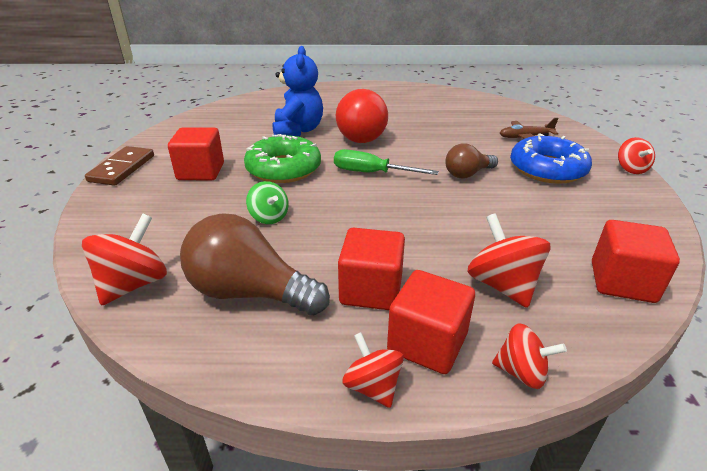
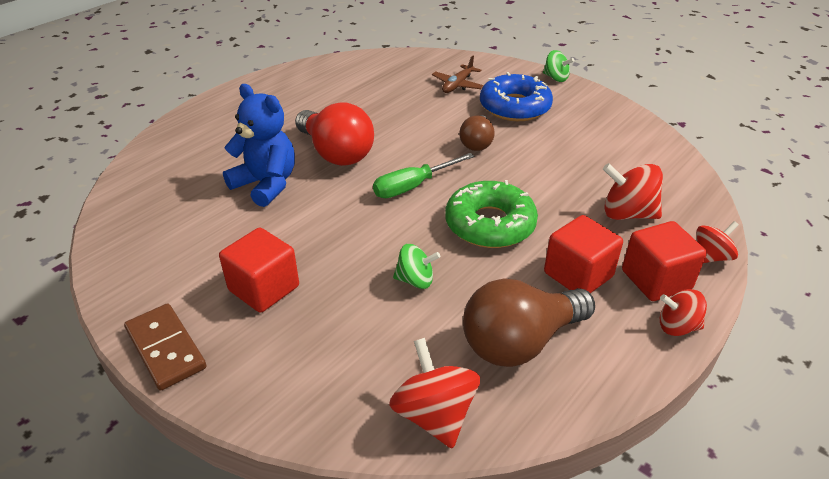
camera: 50 degrees left, 5 degrees up
(283, 169) = (335, 231): green donut -> green donut (490, 224)
(622, 282) = (666, 167): red cube -> none
(631, 169) = (556, 78): red spinning top -> green spinning top

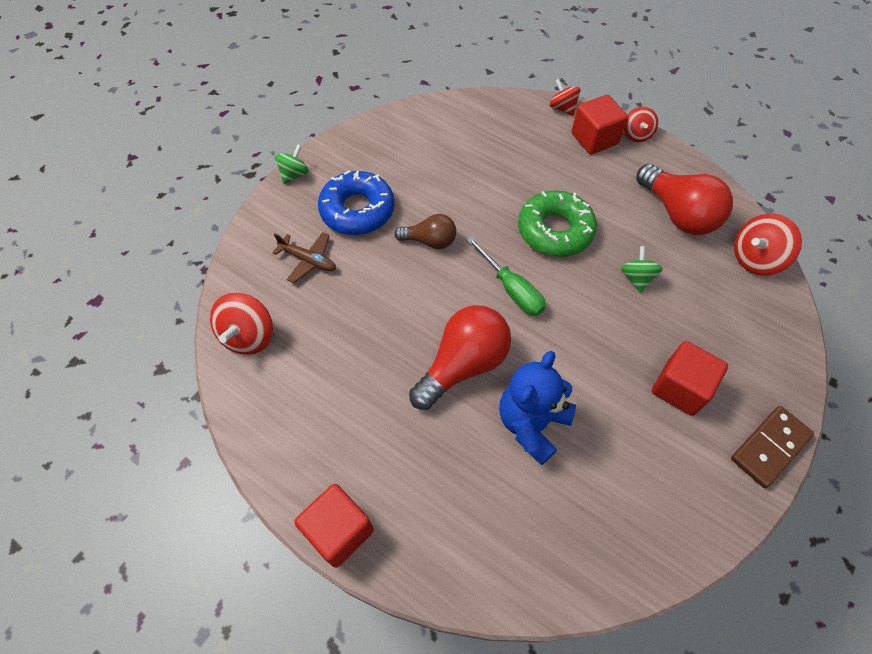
camera: 95 degrees left, 20 degrees up
(520, 342) = (678, 214): brown light bulb -> red light bulb
(578, 275) = (601, 179): red cube -> red cube (339, 530)
(627, 214) = (522, 145): red spinning top -> red spinning top (249, 336)

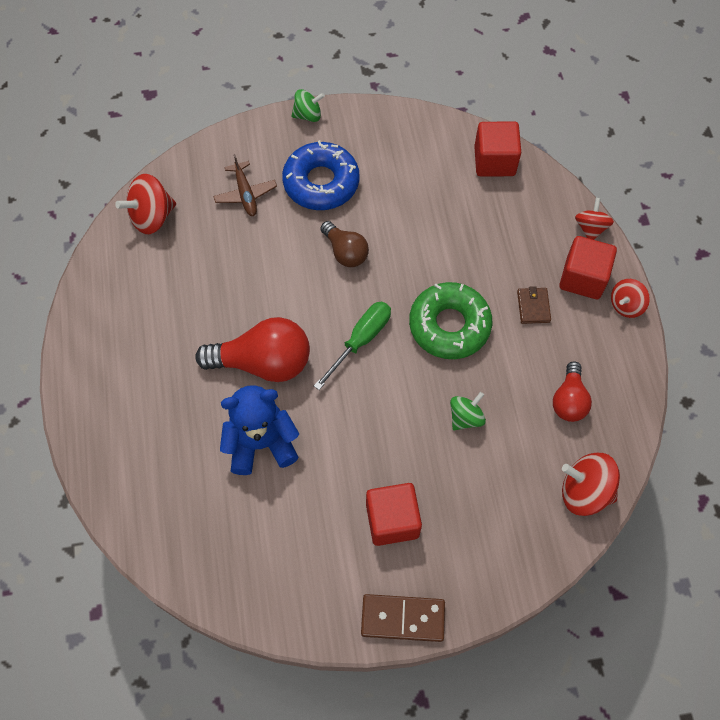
camera: 45 degrees right, 5 degrees up
(339, 530) = (75, 392): red cube -> red cube (494, 161)
(511, 289) = (360, 340): green screwdriver -> green screwdriver turned 150 degrees counterclockwise
(588, 177) = (533, 307): none -> brown wallet
(678, 214) = (569, 400): red light bulb -> red light bulb, size x0.58

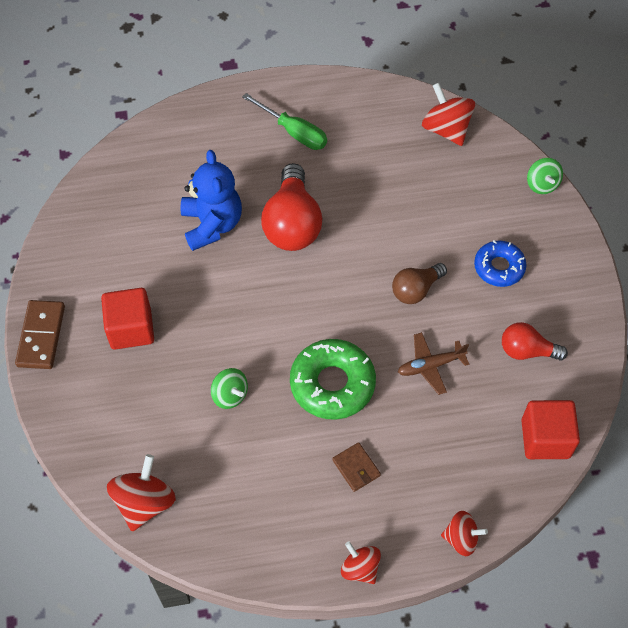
camera: 90 degrees right, 5 degrees down
(245, 194) = (479, 202): brown plane -> brown plane (430, 366)
(308, 115) = (585, 254): green spinning top -> green spinning top (542, 184)
(321, 182) = (499, 267): blue donut -> blue donut, size x0.64
(360, 340) = (315, 303): green screwdriver -> green screwdriver (294, 132)
(533, 307) = (356, 468): brown wallet -> brown wallet turned 60 degrees clockwise
(569, 400) = (245, 496): red light bulb -> red light bulb (527, 351)
(583, 278) = (394, 524): red cube -> none

